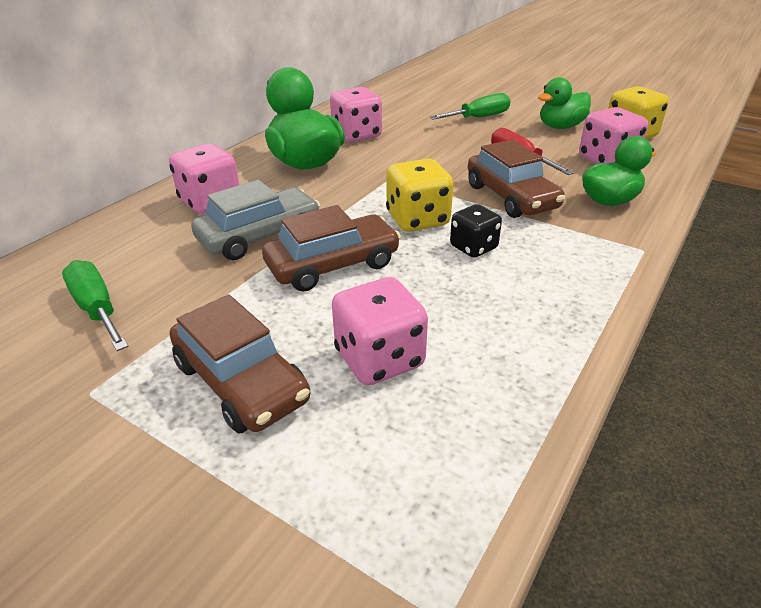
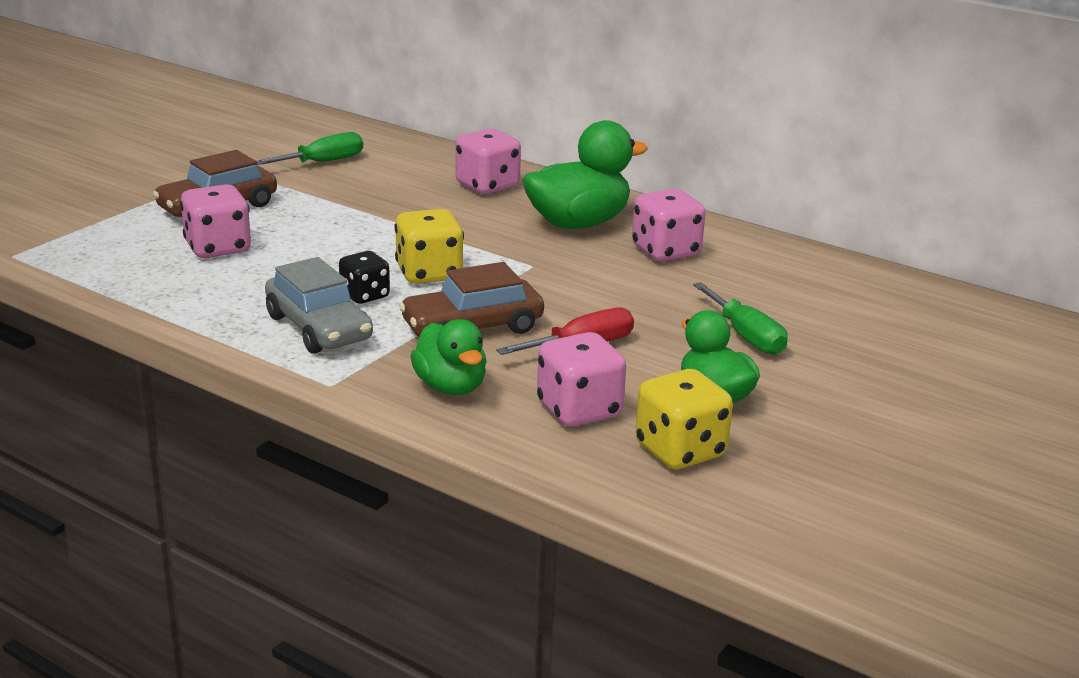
camera: 90 degrees right, 10 degrees down
(259, 236) = (415, 207): grey car -> grey car (319, 328)
(333, 265) = (355, 235): brown car -> none

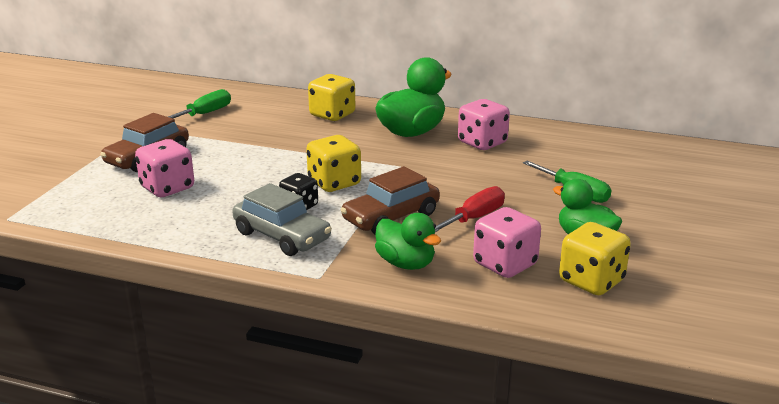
camera: 15 degrees left, 0 degrees up
(487, 186) = (332, 115): pink dice -> yellow dice

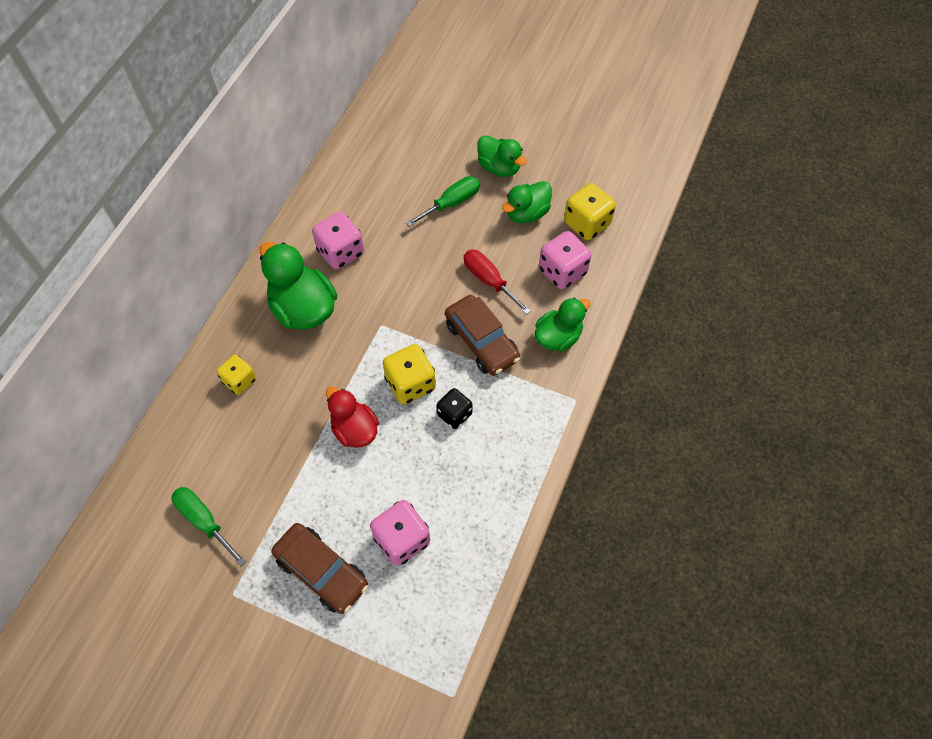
camera: 85 degrees left, 35 degrees up
(282, 236) = (508, 428): grey car -> none
(283, 161) = (354, 429): none -> red duck
(332, 115) = (240, 381): yellow dice -> yellow dice, size x0.66
(646, 218) = (499, 168): none -> green duck

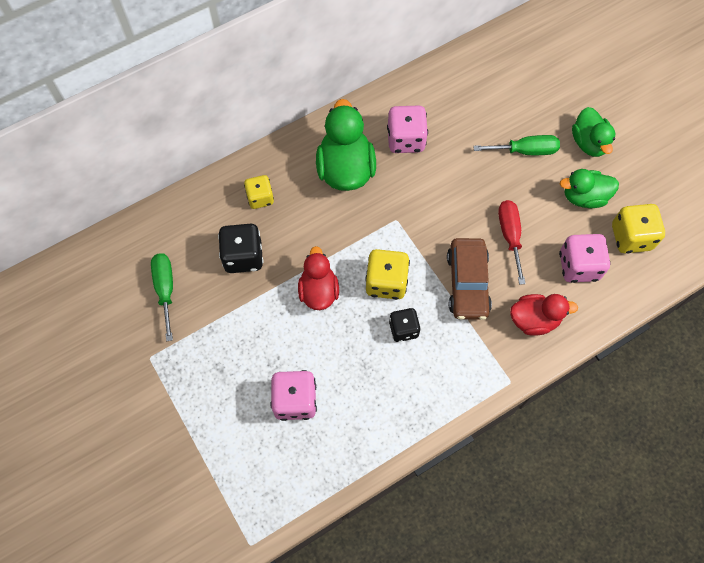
camera: 35 degrees right, 5 degrees up
(261, 443) = (243, 256): none -> black dice
(322, 571) = (221, 384): brown car -> none
(558, 337) = (534, 320): green duck -> red duck

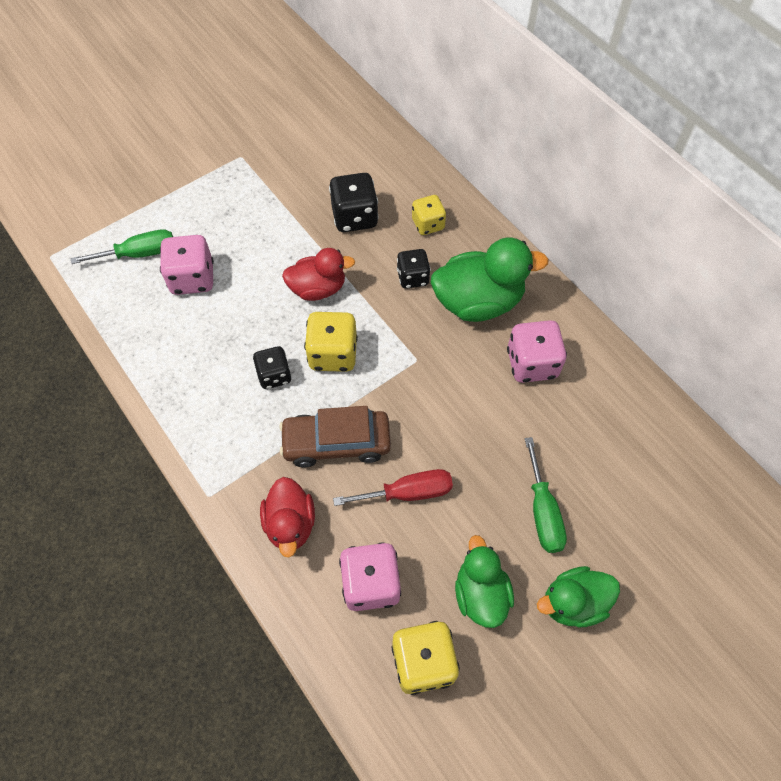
camera: 85 degrees right, 5 degrees down
(165, 289) = (313, 158): green screwdriver -> green screwdriver (139, 254)
(315, 215) = (412, 277): none -> black dice

